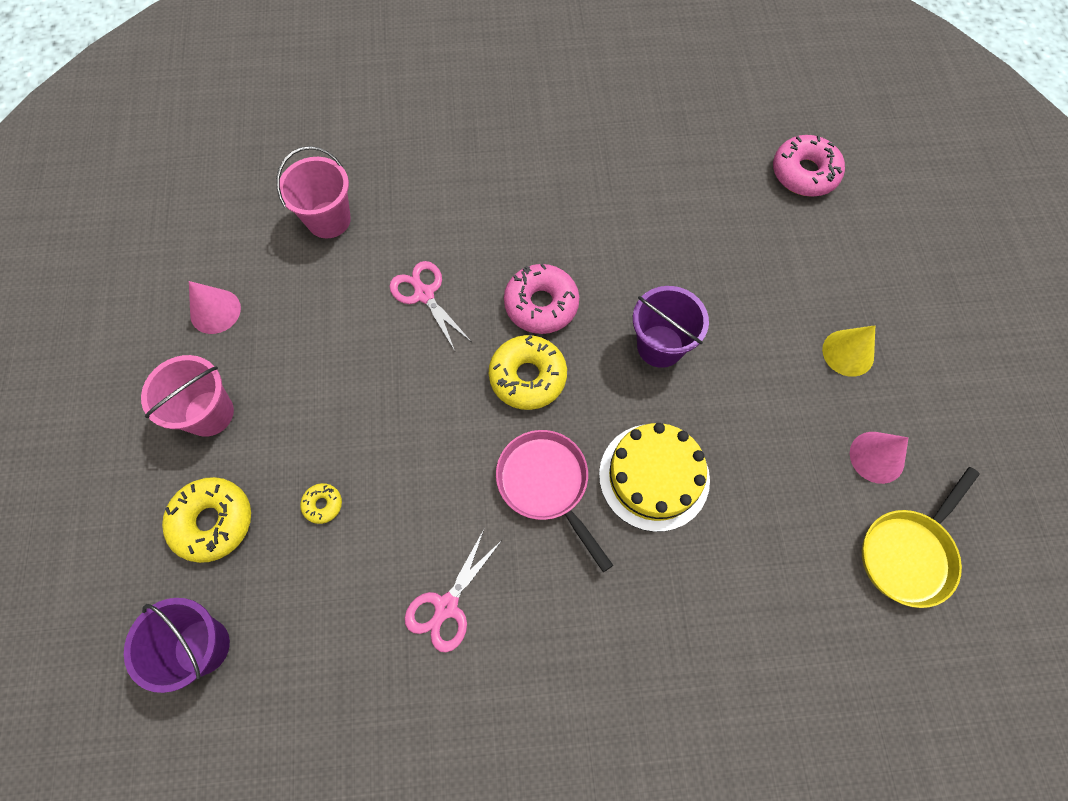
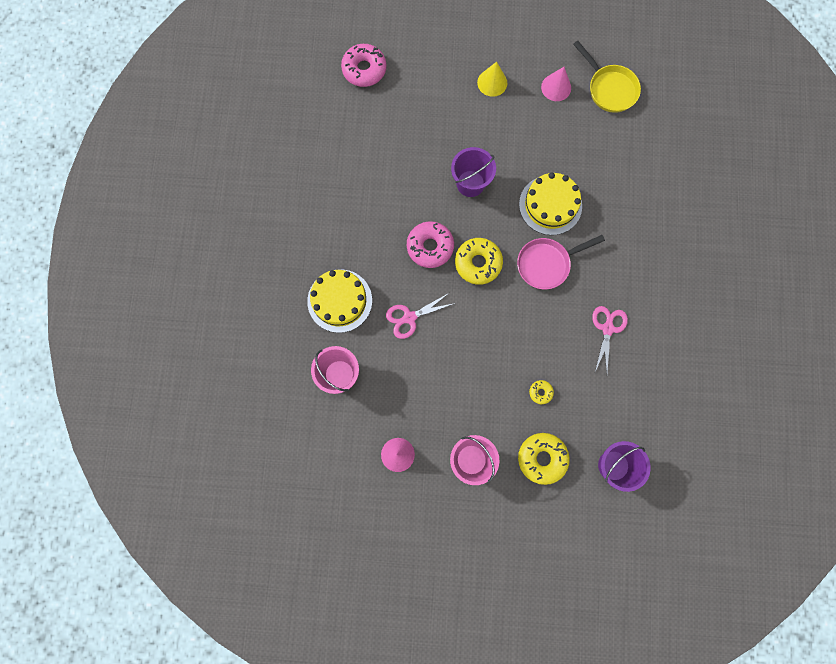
camera: 80 degrees left, 10 degrees up
(437, 202) = (339, 300): none -> yellow cake
(446, 606) = (607, 328): pink scissors -> pink scissors turned 120 degrees counterclockwise

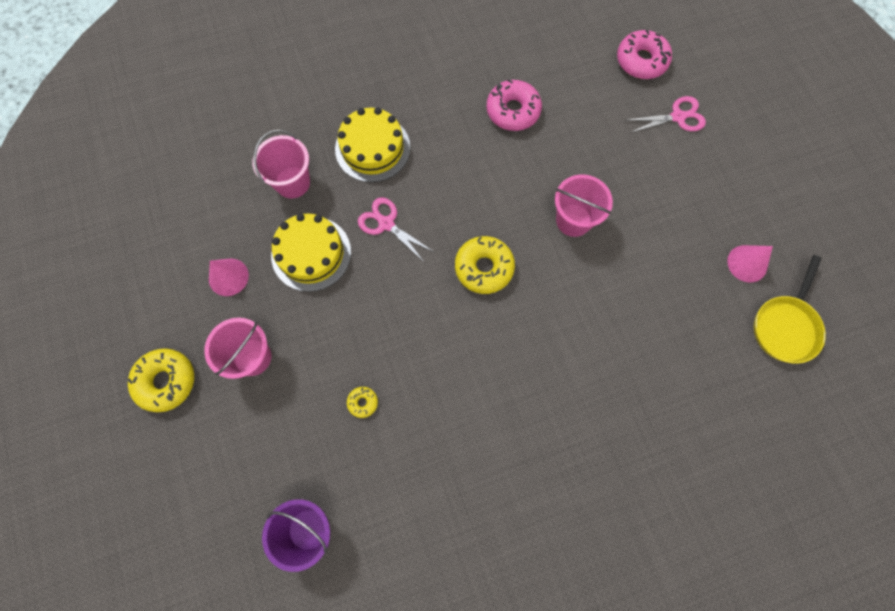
camera: 65 degrees right, 5 degrees down
(430, 247) = (477, 210): pink donut -> pink donut (513, 111)
(470, 183) = (573, 220): purple bucket -> pink bucket
(492, 82) = (708, 192): yellow cone -> none
(542, 458) = (284, 437): yellow donut -> yellow donut (166, 381)
(546, 264) = (522, 344): pink pan -> none
(550, 205) = (596, 318): yellow cake -> yellow cake (311, 253)
(607, 328) = (477, 451): pink scissors -> pink scissors (677, 117)

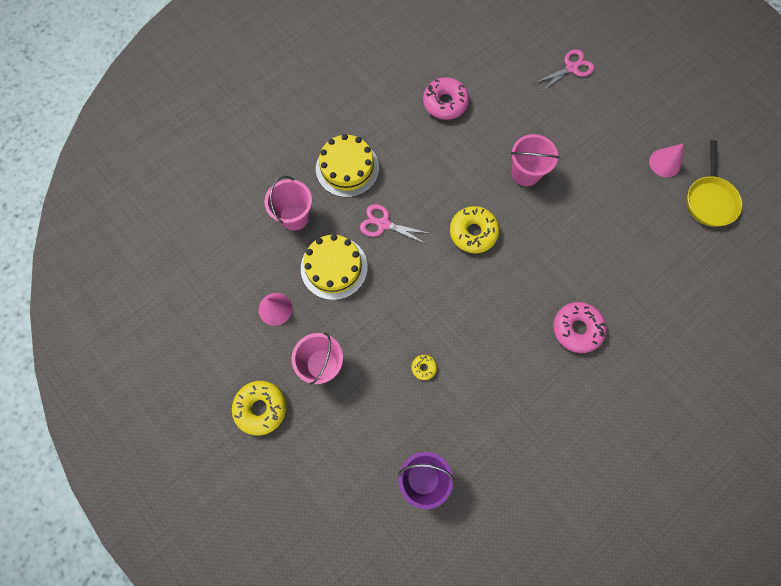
camera: 20 degrees left, 0 degrees up
(641, 61) = (527, 33): pink donut -> pink donut (577, 329)

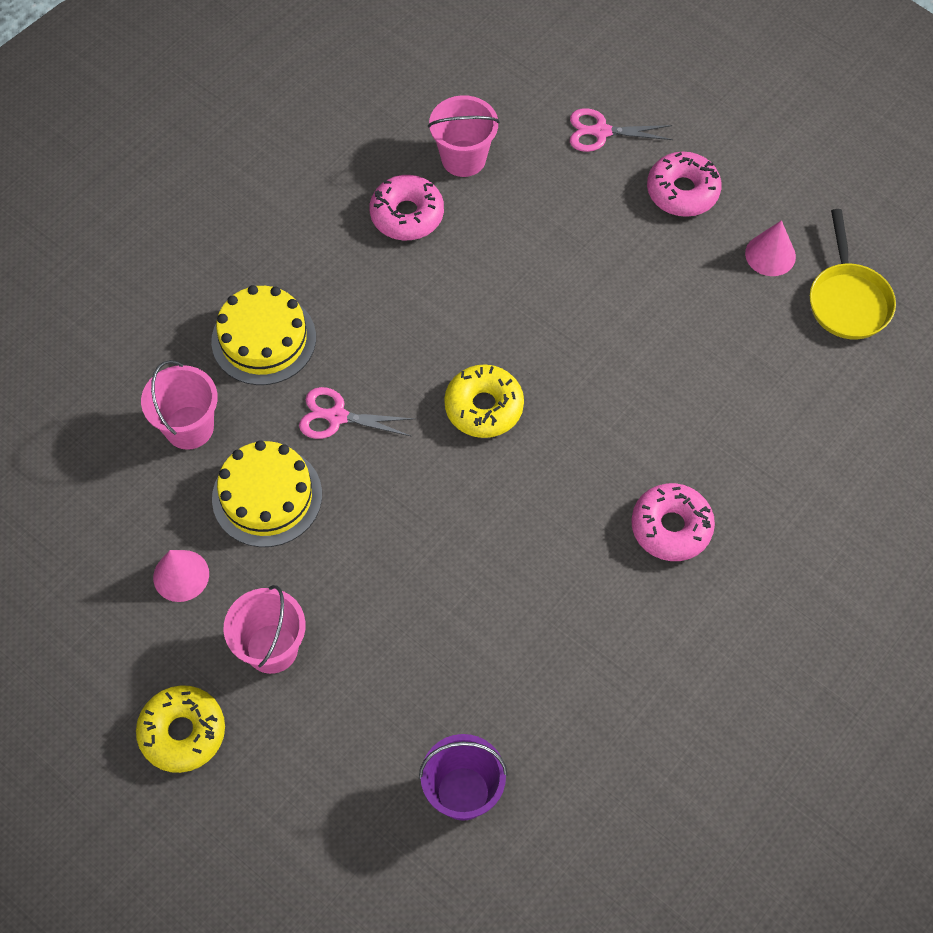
camera: 10 degrees left, 10 degrees down
(423, 368) = (437, 626): yellow donut -> none
(525, 173) = (553, 303): pink bucket -> pink bucket (463, 158)
(571, 68) = (601, 132): pink scissors -> pink scissors turned 135 degrees counterclockwise
(616, 114) = (682, 191): none -> pink donut

